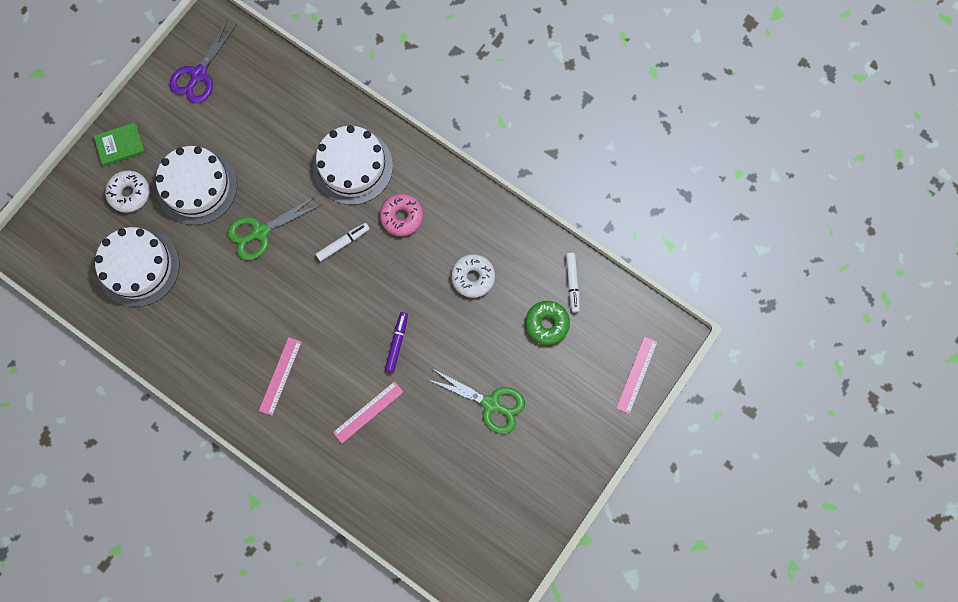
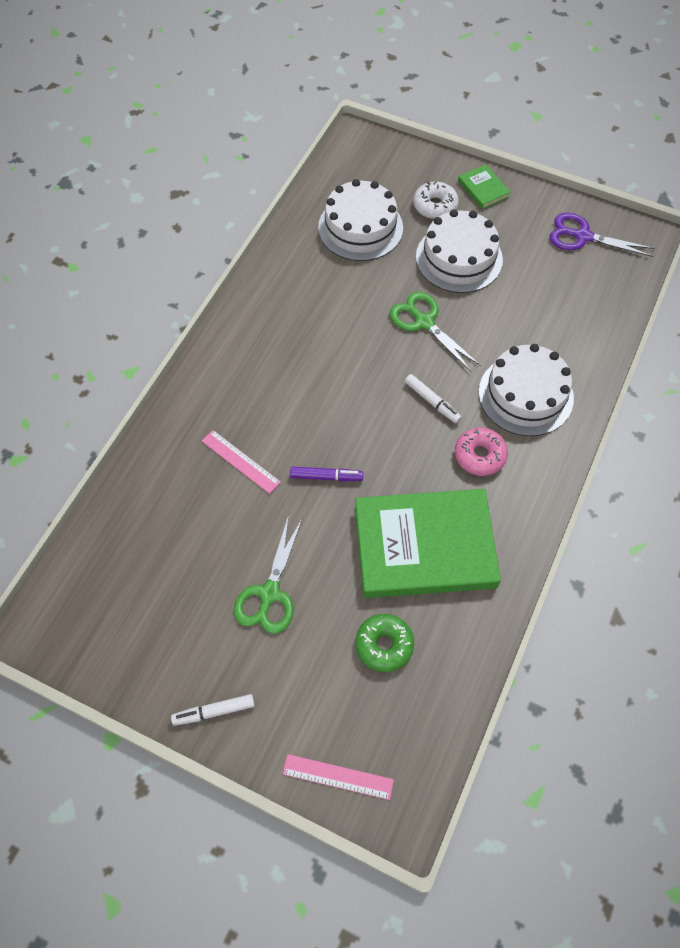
camera: 80 degrees right, 15 degrees down
(280, 376) = (268, 369): pink ruler -> none
(473, 277) = (424, 546): white donut -> green book
(572, 283) = (445, 669): white marker -> white marker (214, 711)

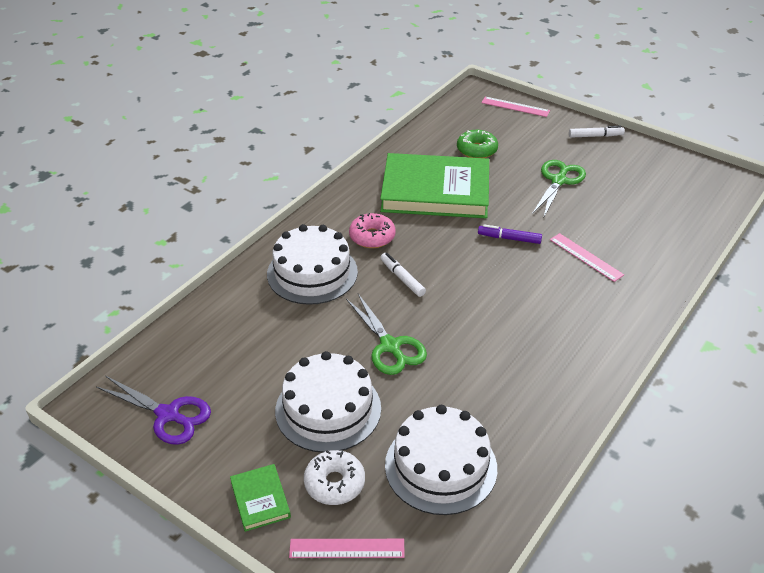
camera: 170 degrees left, 20 degrees down
(413, 169) = (347, 548): none -> pink ruler

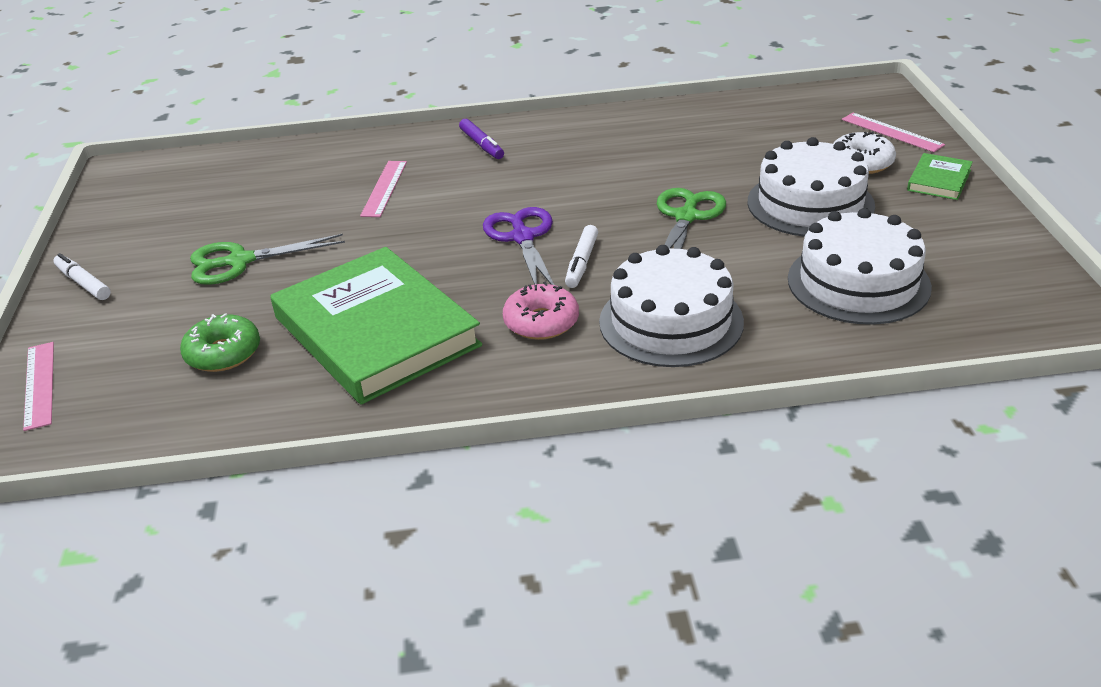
camera: 130 degrees left, 5 degrees down
(168, 415) = (986, 271): purple scissors -> purple scissors (522, 237)
(441, 466) = (760, 136): white cake -> white cake (858, 282)
(509, 238) = (411, 238): purple marker -> purple marker (482, 145)

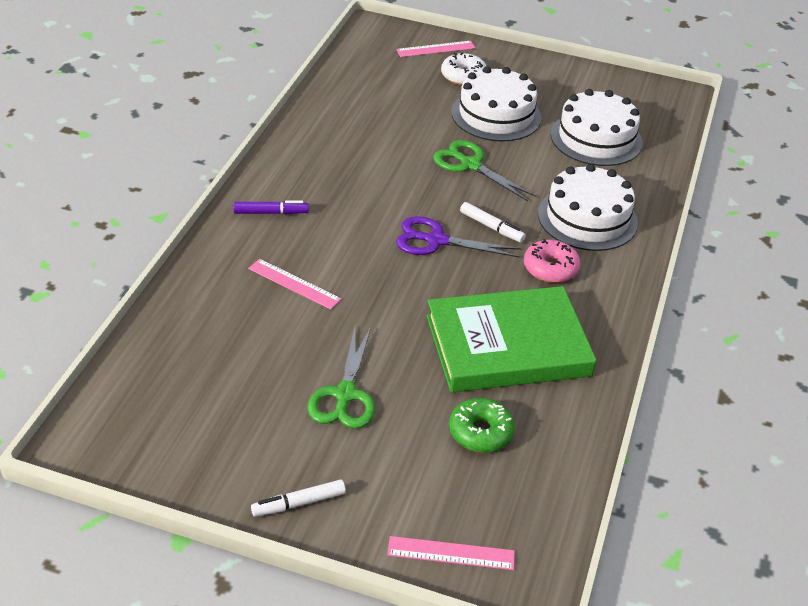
camera: 70 degrees left, 5 degrees up
(939, 180) = (509, 63): green book -> none

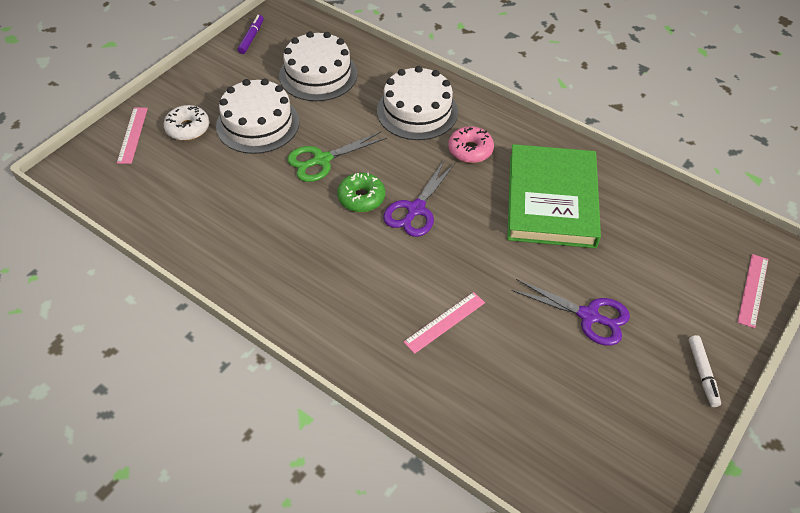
camera: 70 degrees left, 10 degrees up
(271, 213) = (337, 319): purple marker -> purple marker (251, 38)
(345, 395) = (589, 316): green scissors -> purple scissors
(480, 432) = (639, 242): green donut -> green donut (361, 198)
(491, 227) = (409, 170): white marker -> none

